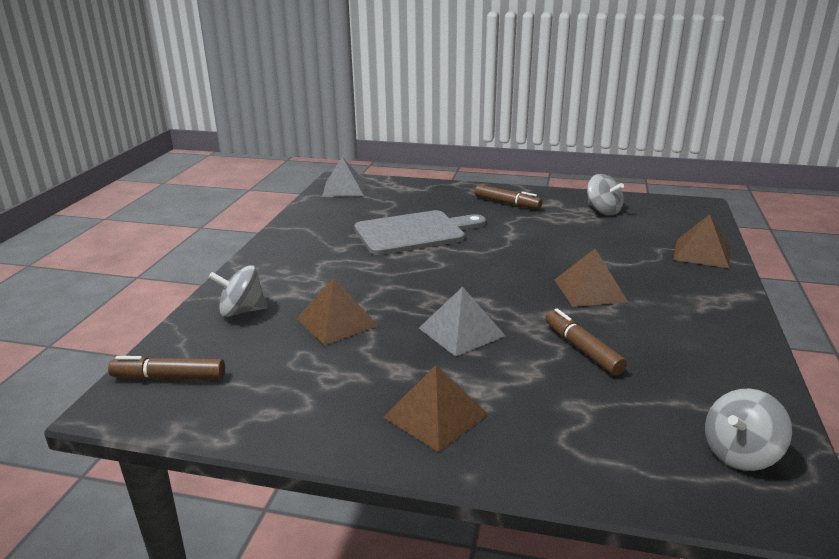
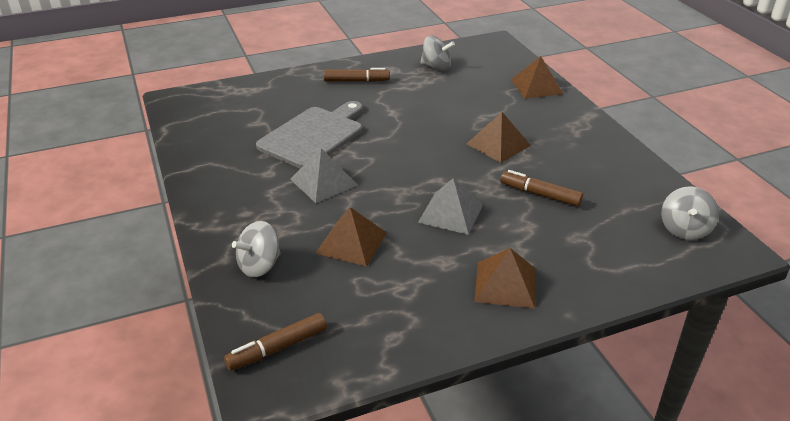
camera: 35 degrees left, 10 degrees up
(344, 189) = (192, 108): grey pyramid -> grey pyramid (323, 182)

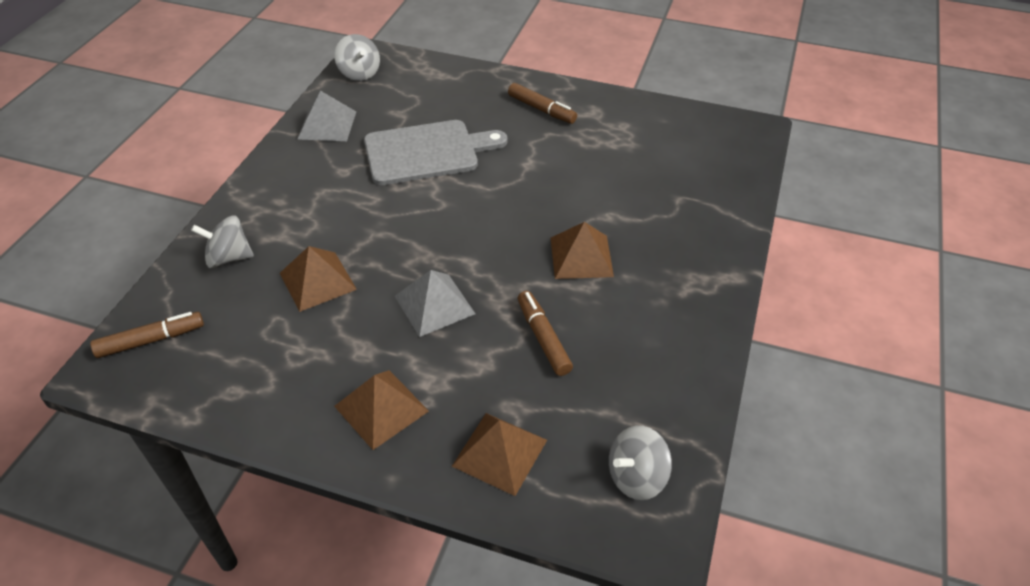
camera: 40 degrees right, 10 degrees up
(277, 348) = (151, 340): brown marker -> brown marker turned 150 degrees clockwise
(323, 182) = (373, 206): grey pyramid -> grey pyramid (327, 125)
(436, 67) = (643, 131): grey spinning top -> grey spinning top (359, 73)
(536, 86) = (722, 209): brown pyramid -> brown pyramid (500, 452)

